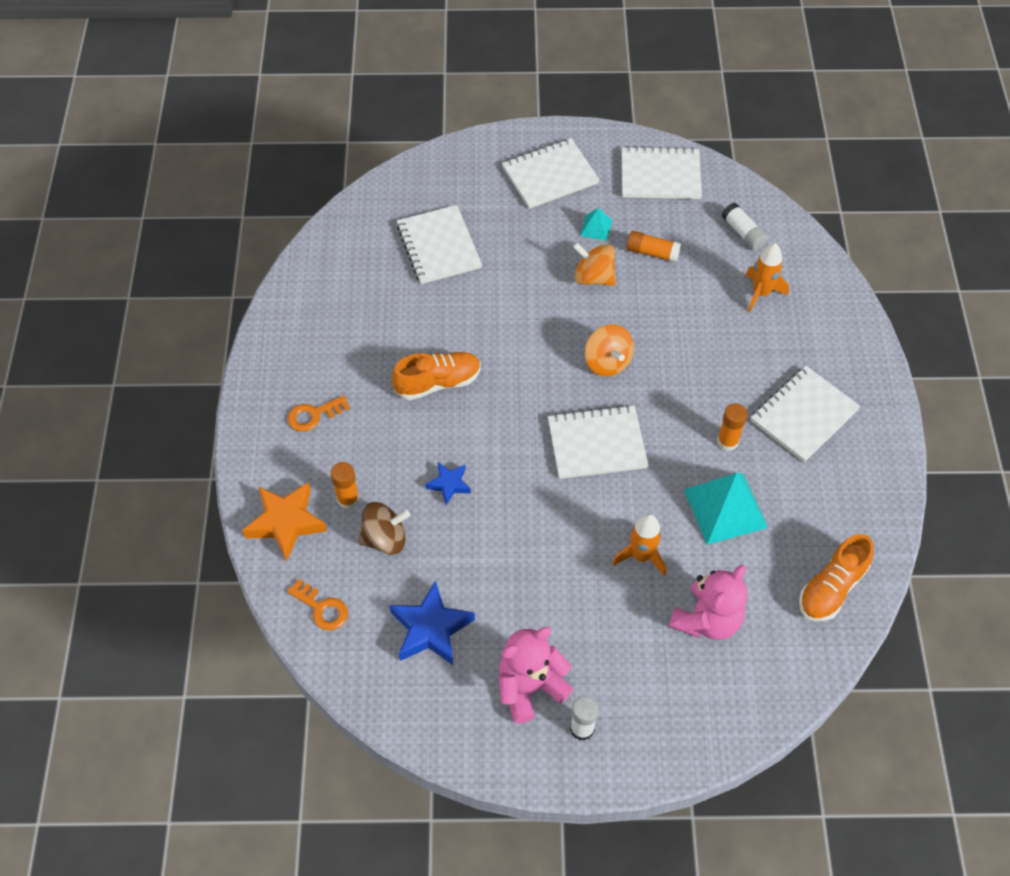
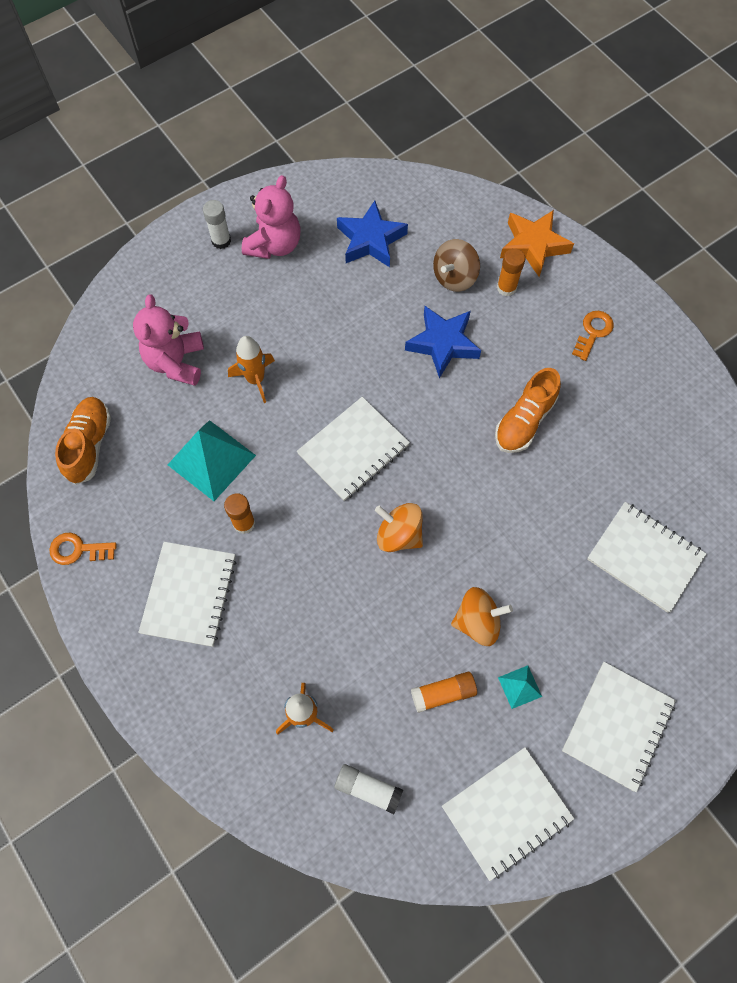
camera: 145 degrees right, 10 degrees up
(322, 608) = (455, 209): orange key -> orange key (78, 549)
(449, 484) = (443, 344): blue star -> blue star, size x1.77

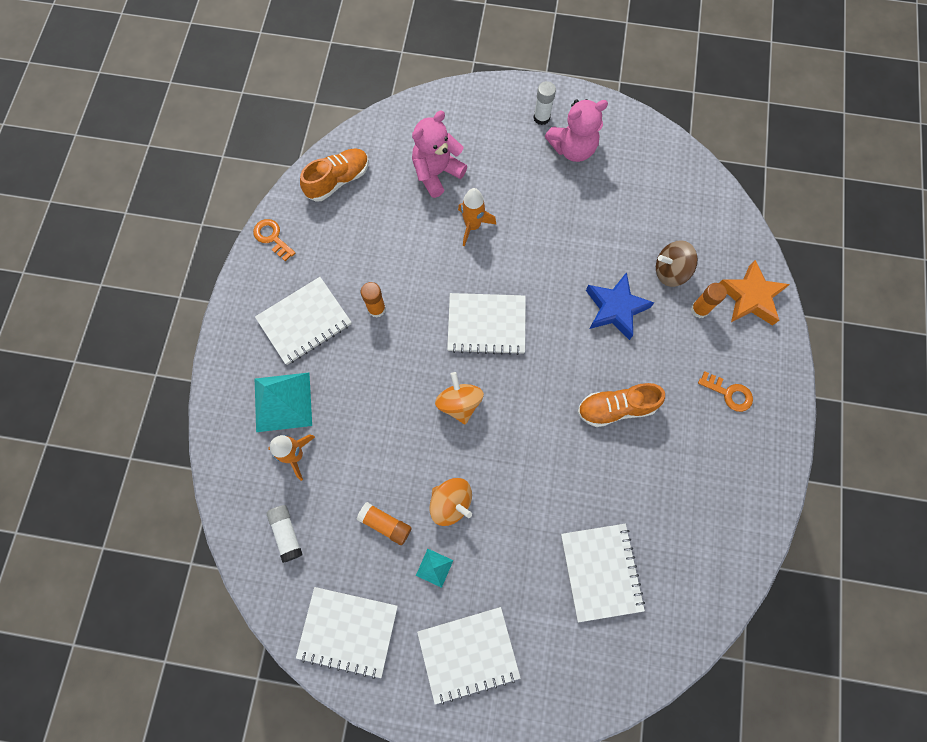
camera: 45 degrees right, 5 degrees up
(211, 460) = (397, 252): turquoise pyramid -> turquoise pyramid (283, 402)
(371, 240) = (639, 198): blue star -> none
(593, 332) = (729, 393): orange key -> orange key turned 45 degrees clockwise

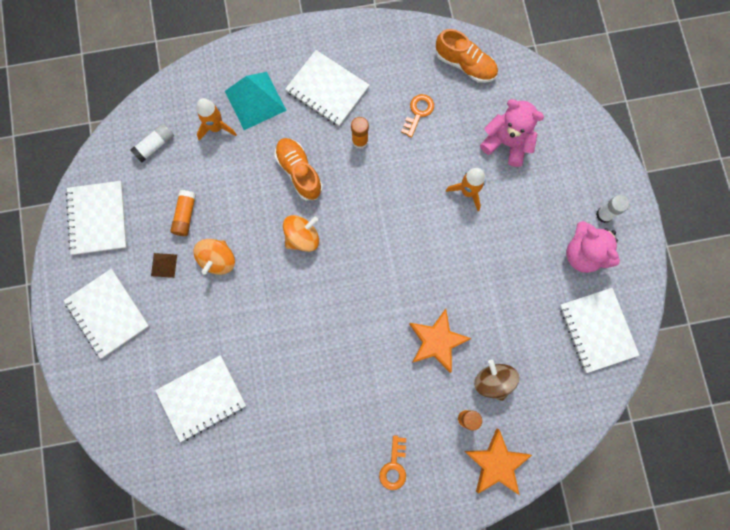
camera: 70 degrees right, 5 degrees up
(272, 237) = (391, 34): orange key -> orange key (418, 112)
(434, 568) = (164, 265): turquoise pyramid -> brown pyramid
(486, 324) = (380, 235): white notebook -> white notebook (597, 330)
(615, 309) = (436, 341): blue star -> orange star
(616, 408) = (344, 369): orange shoe -> orange shoe (299, 172)

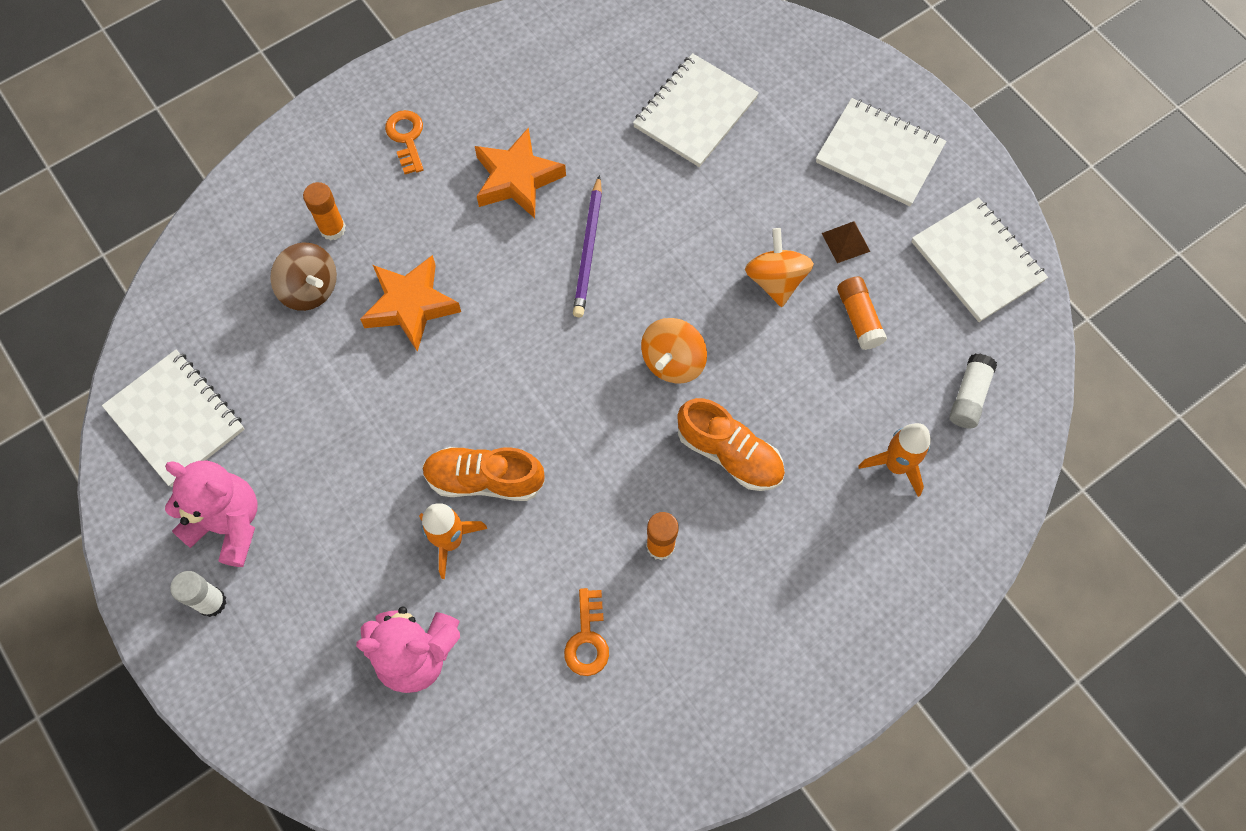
camera: 155 degrees right, 10 degrees down
(255, 100) = (862, 536): turquoise pyramid -> none
(316, 330) = (589, 250): none -> purple pencil
(327, 89) = (757, 610): white notebook -> none
(465, 64) = (544, 769): orange shoe -> orange shoe (484, 480)
(496, 463) = (271, 194): orange star -> orange star (517, 179)

